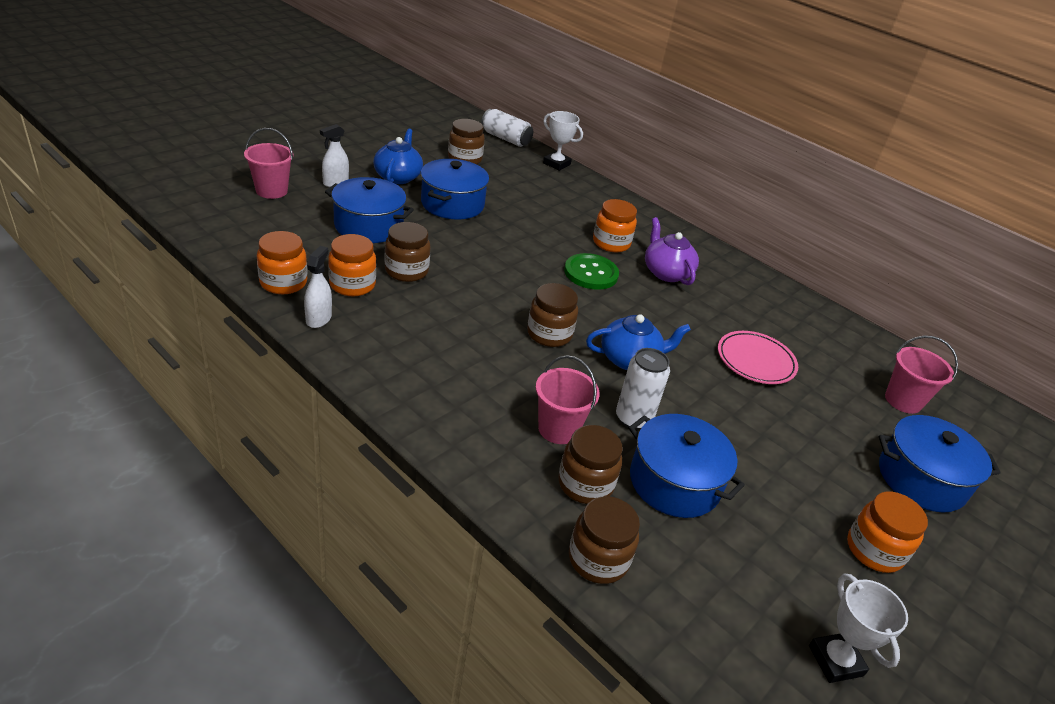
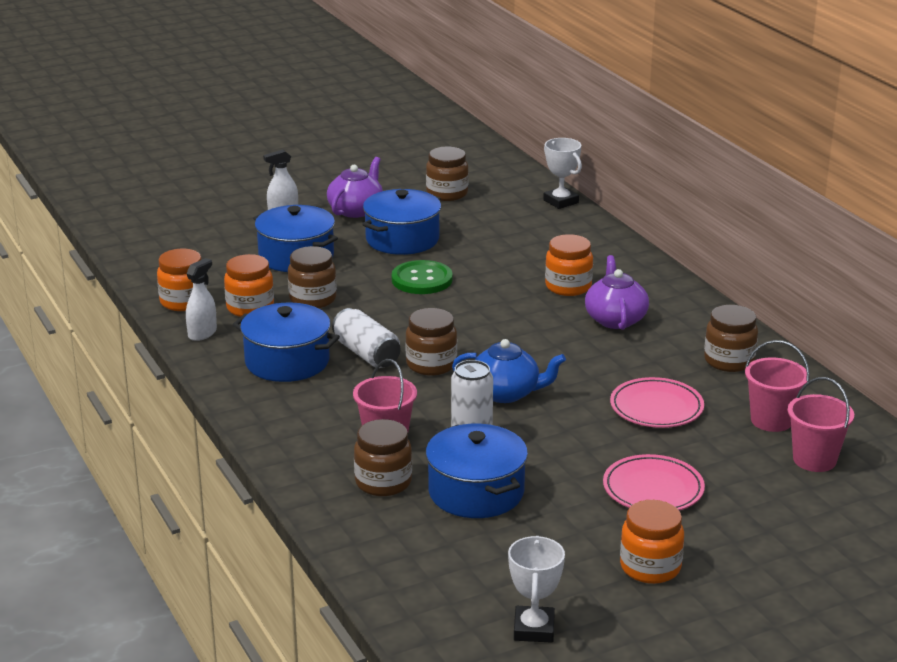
camera: 25 degrees right, 10 degrees down
(271, 191) = (211, 219): pink bucket -> pink bucket (771, 420)
(398, 177) = (356, 210): blue teapot -> purple teapot
(505, 139) = (514, 172): white can -> white can (366, 354)
(591, 273) = (520, 314): green button -> green button (422, 279)
(598, 559) = (357, 533): brown jar -> brown jar (729, 361)
(813, 453) = (653, 489): none -> pink plate
(921, 479) = (765, 524): blue pot -> blue pot (287, 362)

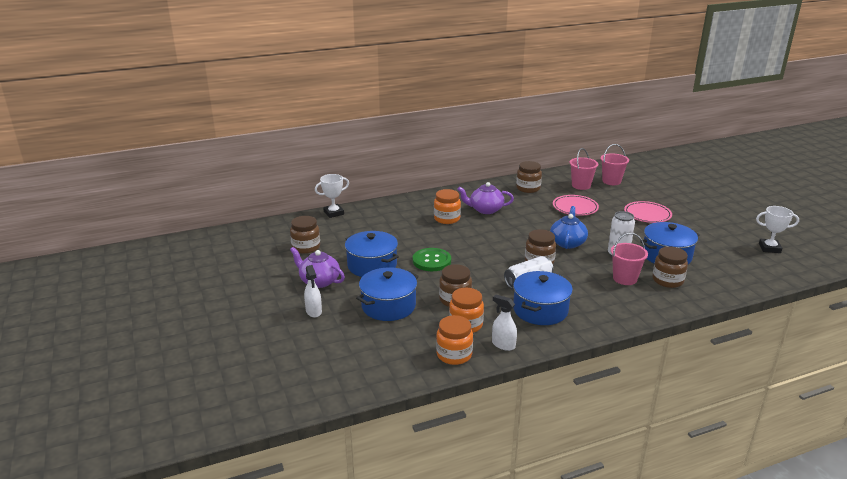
camera: 85 degrees left, 0 degrees up
(650, 567) = (709, 220): orange jar -> none

